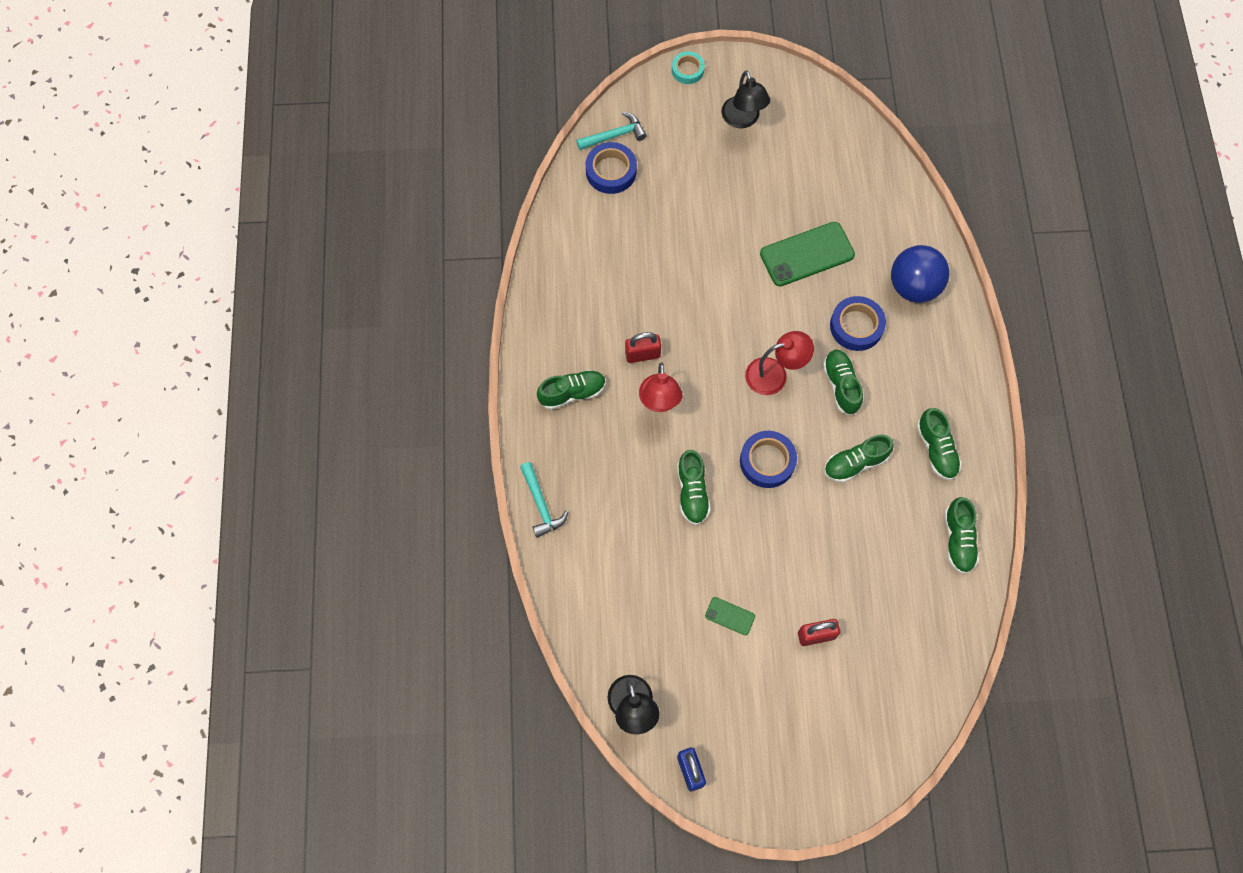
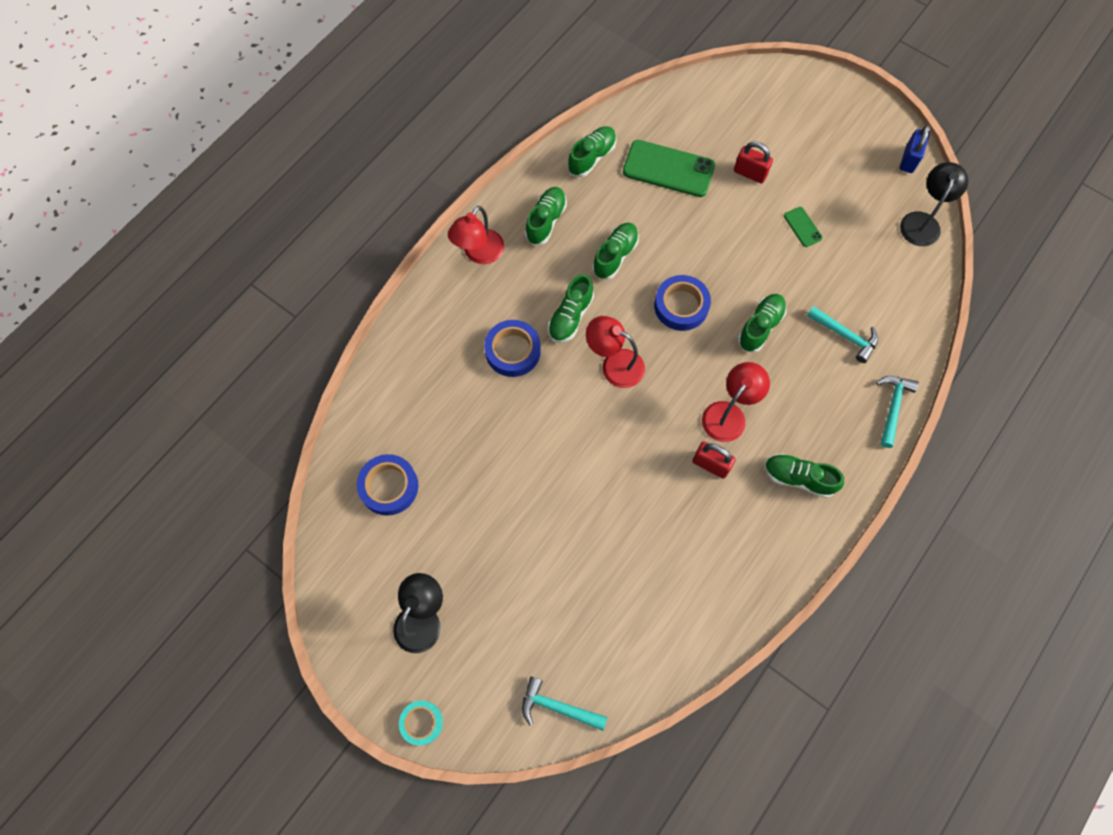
camera: 140 degrees left, 0 degrees up
(611, 171) = (594, 668): blue tape -> blue tape (389, 486)
(620, 538) = (845, 336): none -> turquoise hammer
(807, 254) = (493, 441): green phone -> green phone (668, 169)
(855, 463) = (615, 256): green shoe -> green shoe turned 75 degrees counterclockwise
(913, 286) = (435, 346): blue ball -> none
(957, 380) = (479, 254): none -> red lamp

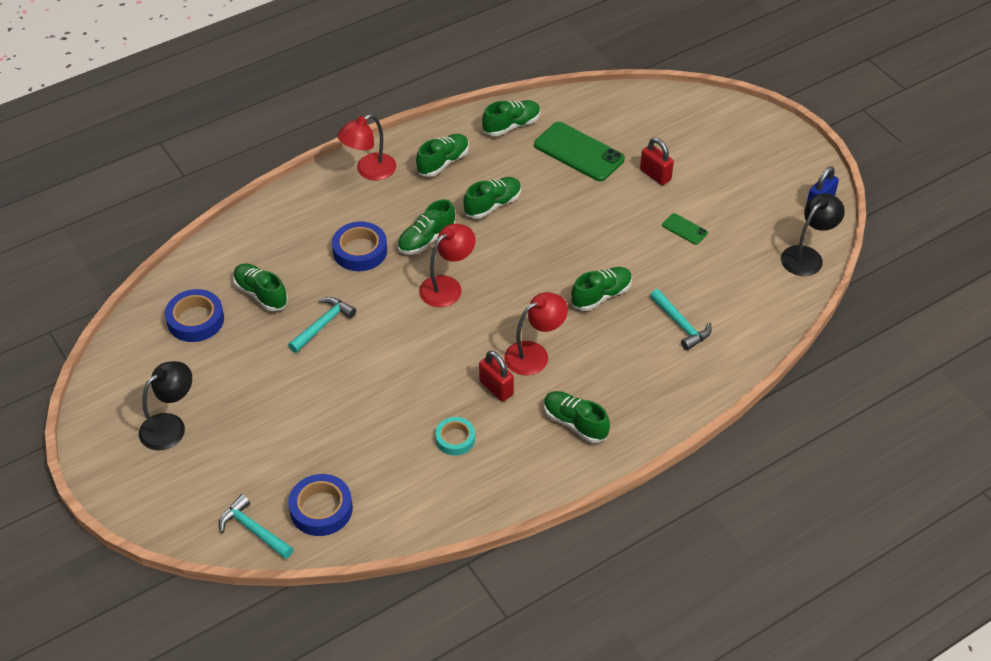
camera: 20 degrees right, 20 degrees down
(421, 722) = (127, 503): turquoise tape -> turquoise tape (455, 439)
(439, 434) = (261, 294): none -> green shoe
(614, 364) = (447, 286): red lamp -> red lamp turned 90 degrees clockwise
(681, 306) = (534, 259): blue tape -> blue tape (321, 509)
(802, 227) = (684, 229): green phone -> green phone turned 45 degrees counterclockwise
(892, 407) = (698, 394): turquoise hammer -> turquoise hammer (323, 324)

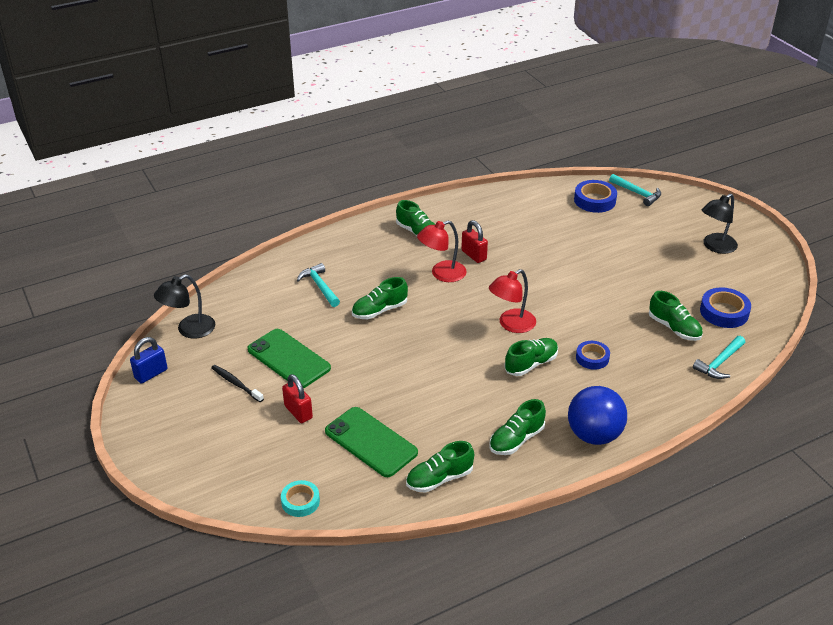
camera: 175 degrees left, 10 degrees down
(323, 324) = (615, 303): turquoise hammer -> turquoise hammer (719, 363)
(360, 251) = (592, 358): blue tape -> blue tape, size x0.66
(369, 171) = (594, 435): red lamp -> blue ball
(455, 439) = (505, 229): turquoise tape -> turquoise tape (300, 501)
(493, 205) = (466, 392): green shoe -> none
(684, 229) = (289, 359): green phone -> green phone, size x2.09
(728, 199) = (236, 383): none -> black toothbrush

